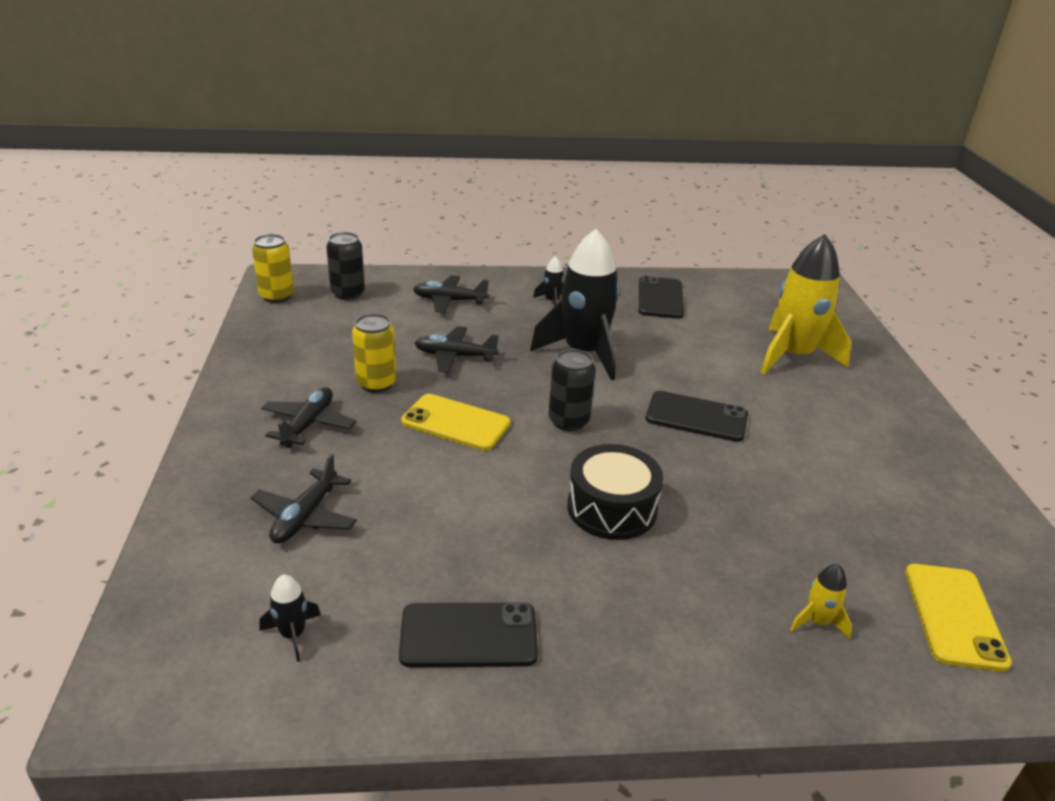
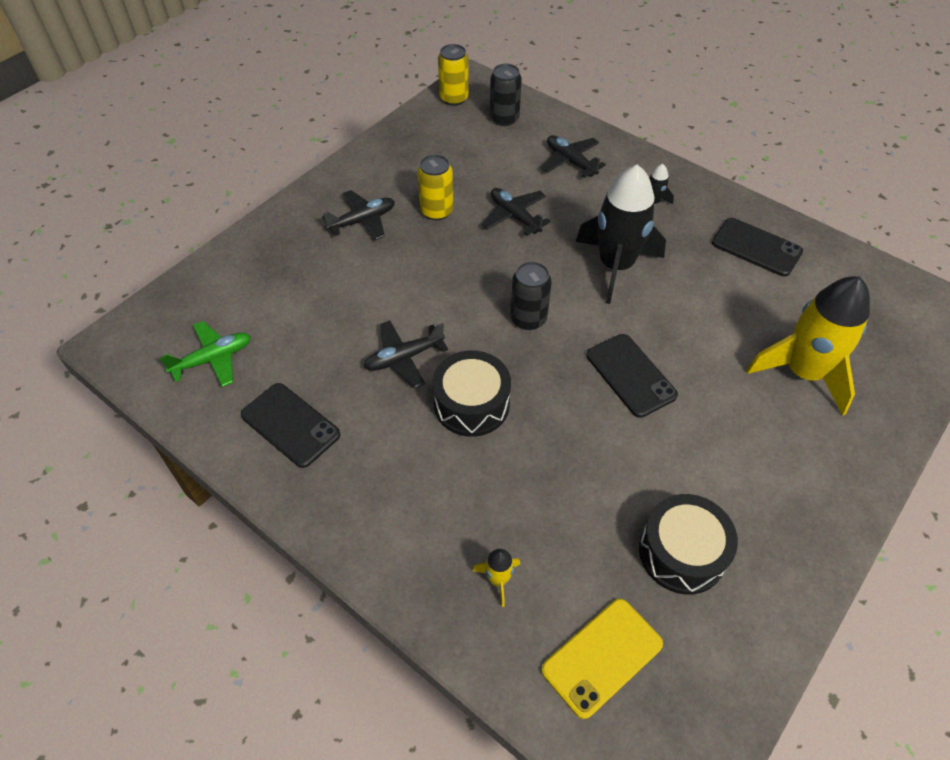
camera: 45 degrees right, 20 degrees up
(293, 634) = (213, 359): black rocket -> green plane
(305, 516) = (293, 288): black plane -> black plane (404, 358)
(455, 423) = (451, 273): yellow phone -> none
(660, 298) = (756, 247): black phone -> black phone turned 75 degrees clockwise
(892, 508) = (682, 552): none -> black drum

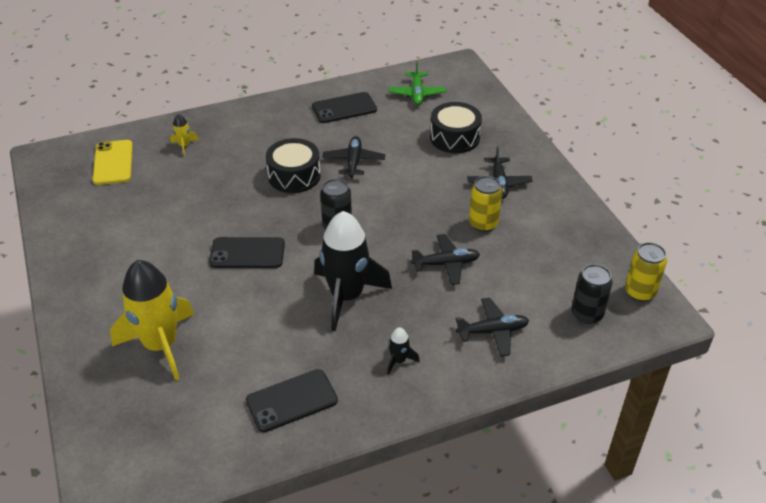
camera: 120 degrees right, 10 degrees down
(682, 552) = (123, 214): black drum -> black drum (454, 137)

